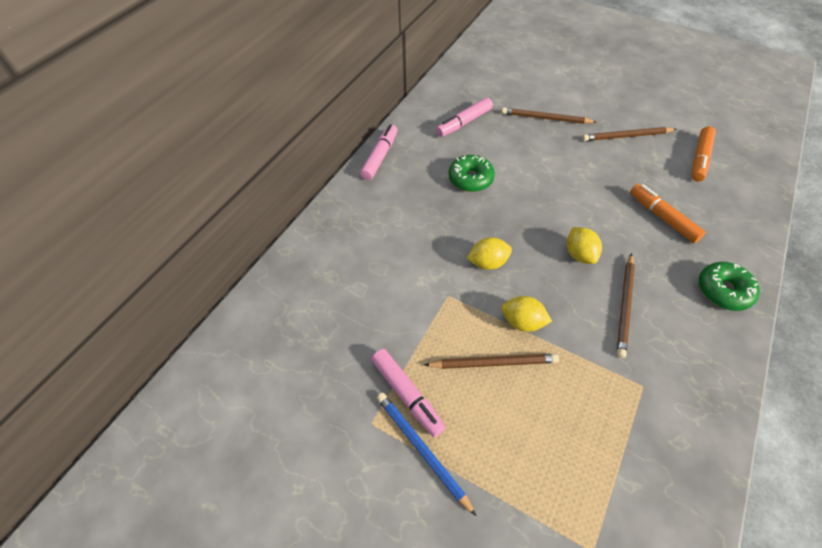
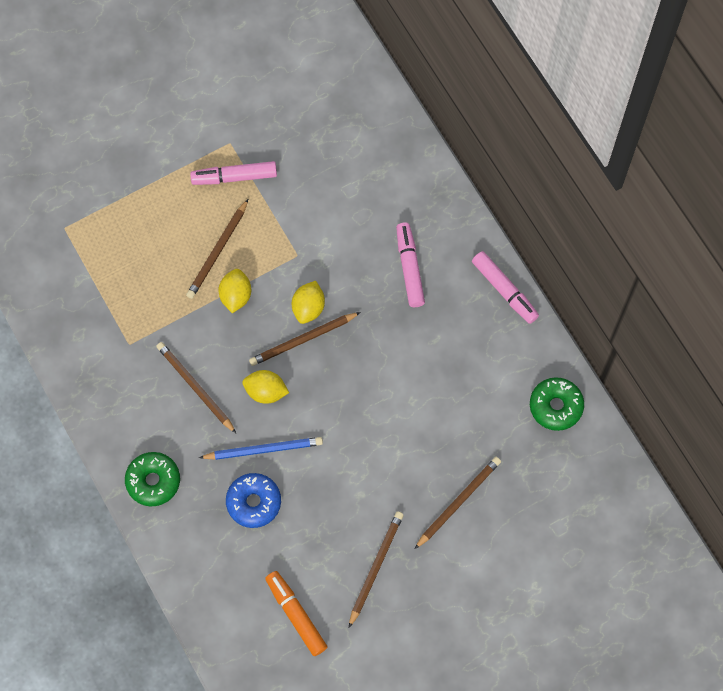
camera: 120 degrees right, 15 degrees up
(421, 449) = (190, 165): blue pencil -> blue pencil (264, 449)
(464, 122) = (506, 408): pink marker -> pink marker (409, 268)
(470, 179) = (417, 359): green donut -> green donut (555, 406)
(517, 252) = (303, 340): none -> brown pencil
(522, 322) = (236, 296): yellow lemon -> yellow lemon turned 45 degrees counterclockwise
(662, 217) = (254, 502): orange marker -> blue donut

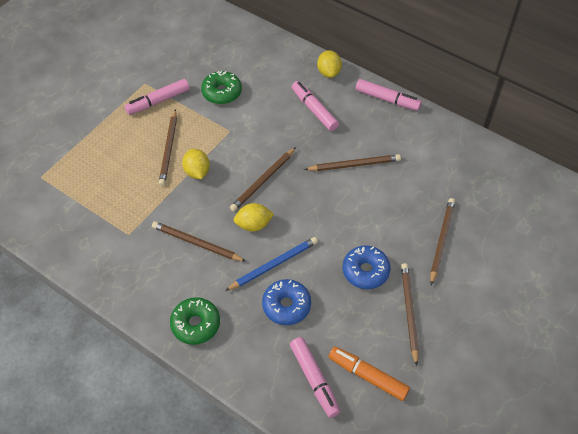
camera: 25 degrees left, 15 degrees down
(242, 593) = (314, 379): none -> pink marker
(308, 308) = (256, 159): yellow lemon -> yellow lemon (328, 72)
(356, 500) = (365, 271): none -> blue donut
(416, 364) = (354, 165): none -> brown pencil
(555, 406) = (468, 153): green donut -> green donut (222, 92)

